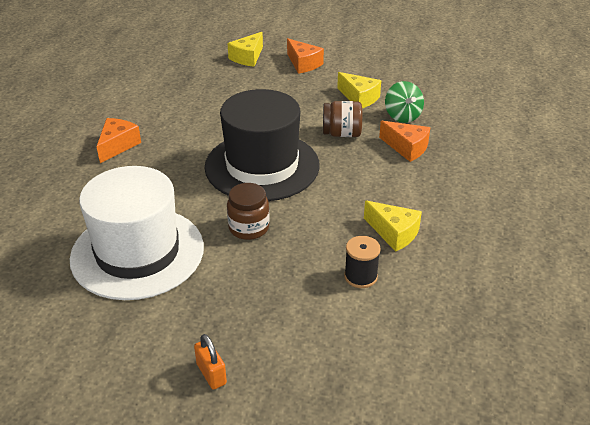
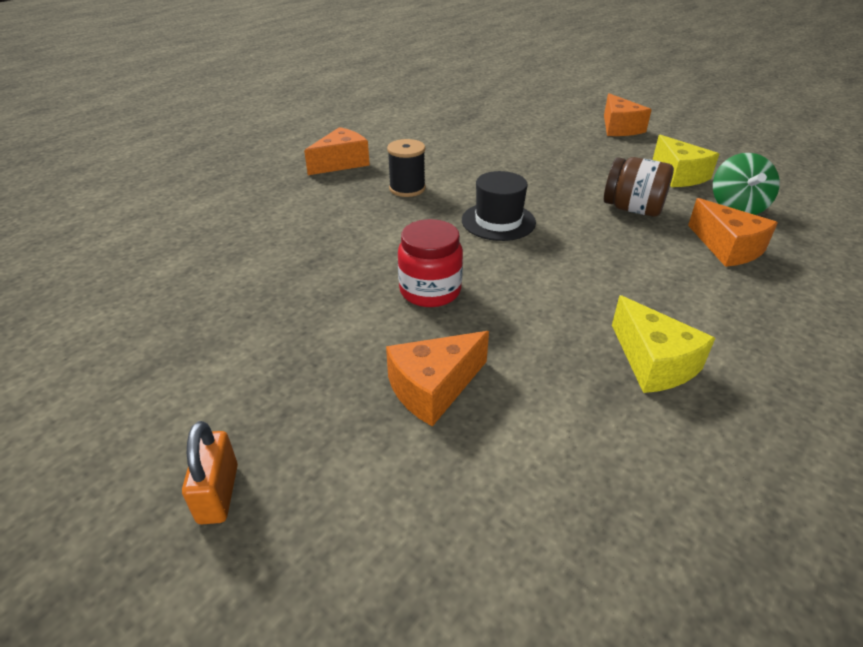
camera: 25 degrees right, 0 degrees up
(137, 252) = (266, 280): white hat -> none
(247, 57) = (552, 111): yellow cheese -> none
(249, 228) = (430, 291): brown jar -> red jar
(262, 166) = (498, 221): black hat -> black hat, size x0.45
(287, 284) = (433, 388): none -> orange cheese
(360, 276) = (561, 415): black spool -> black spool (407, 188)

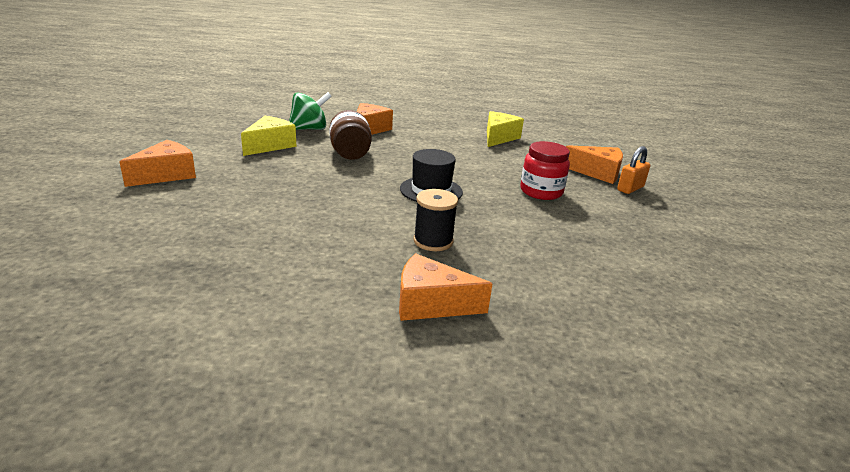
camera: 130 degrees left, 10 degrees down
(218, 493) = (720, 196): orange padlock -> orange padlock (630, 188)

